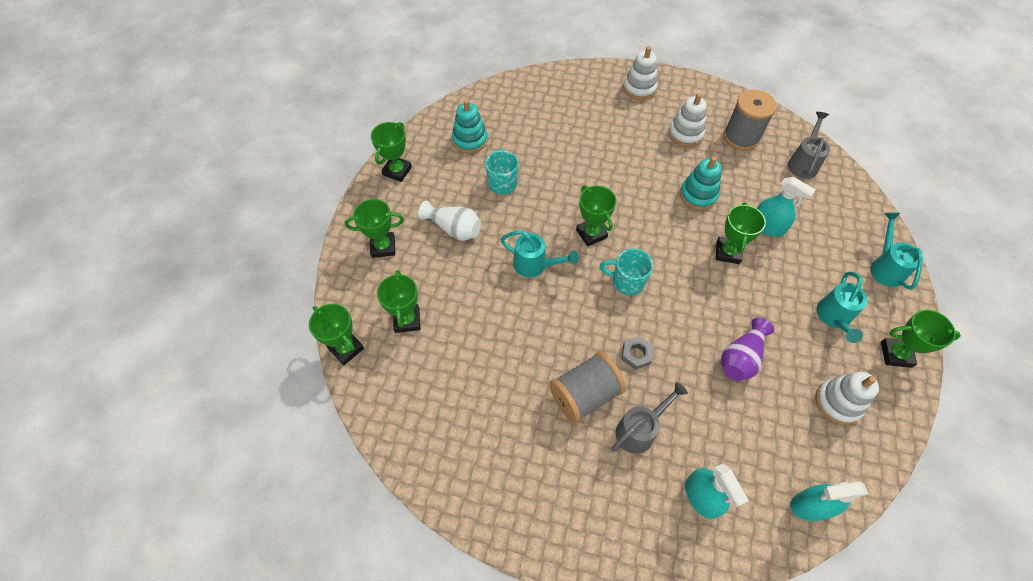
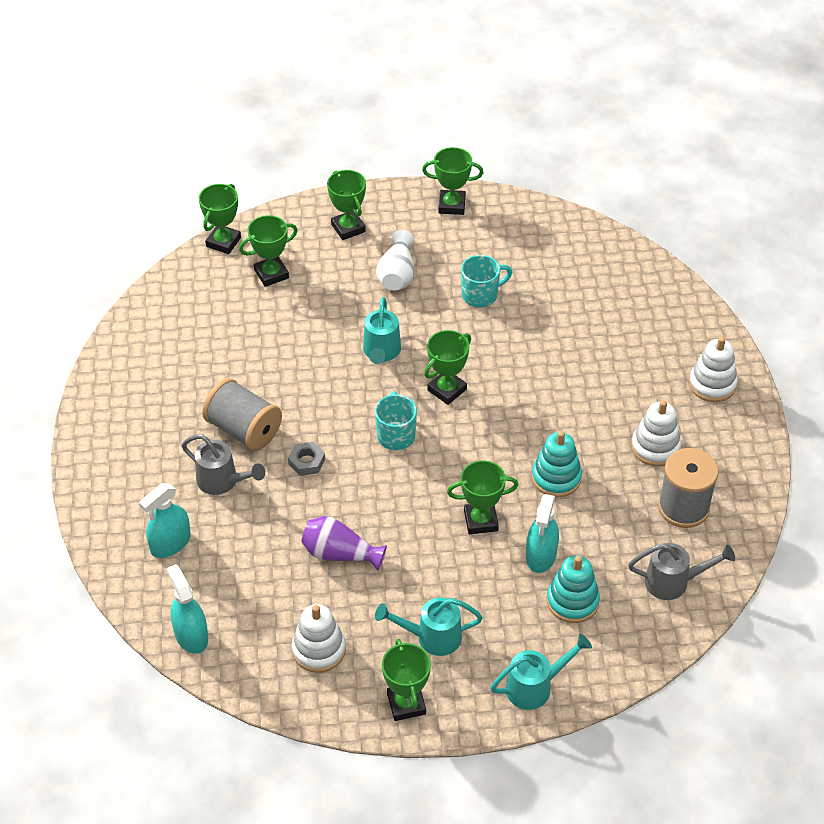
camera: 70 degrees right, 10 degrees down
(470, 140) = (529, 249): turquoise stacking toy -> turquoise stacking toy (572, 601)

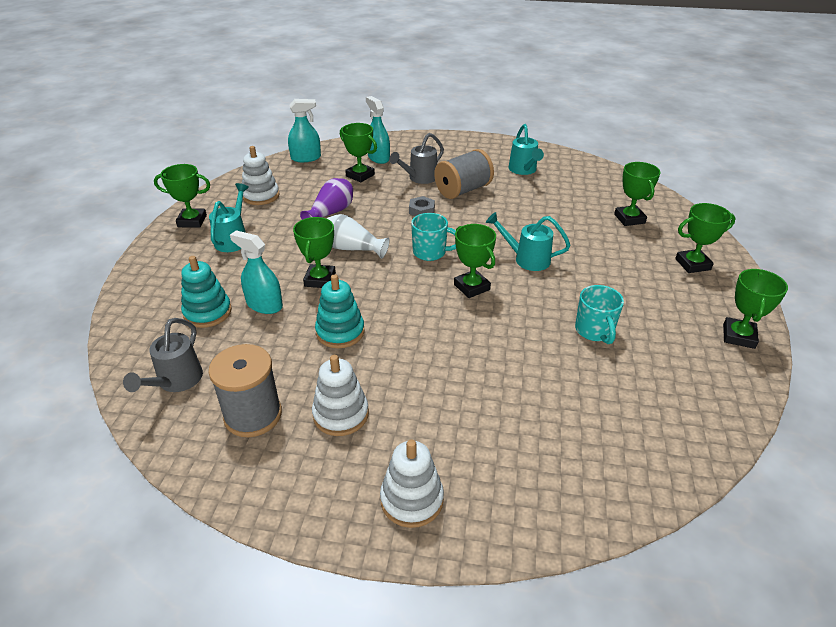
camera: 105 degrees right, 10 degrees down
(223, 242) = (668, 202): green trophy -> green trophy (360, 175)
(397, 274) = (627, 283): white vase -> white vase (352, 249)
(534, 687) = (152, 277): turquoise watering can -> turquoise watering can (523, 170)

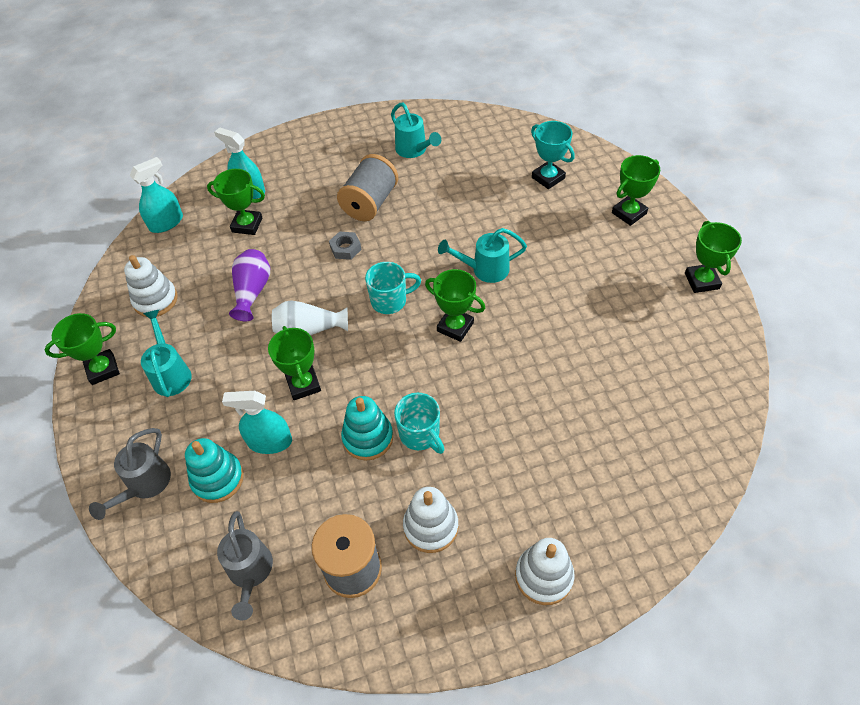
camera: 25 degrees left, 15 degrees up
(420, 178) = (314, 203): grey watering can -> grey watering can (145, 485)
(594, 331) = (588, 329): turquoise mug -> turquoise mug (420, 435)
(629, 219) = (548, 178): green trophy -> turquoise trophy

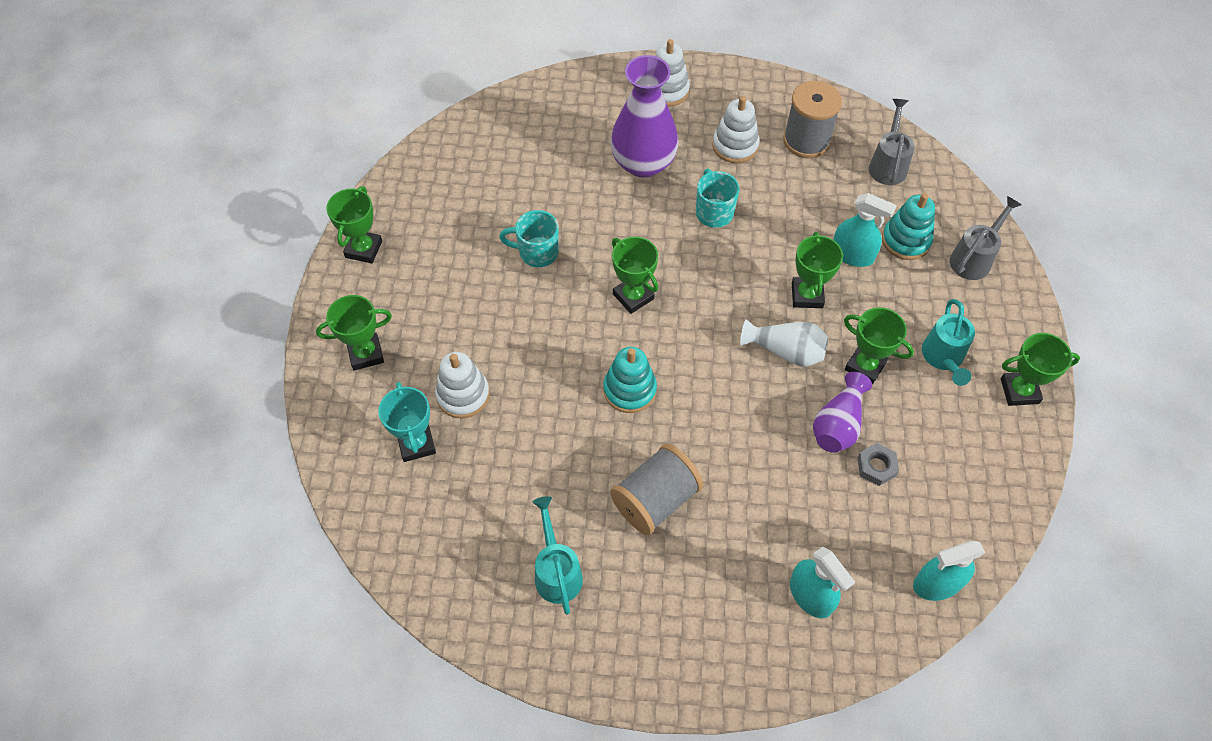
camera: 160 degrees left, 5 degrees up
(155, 300) = (957, 459): white stacking toy -> white stacking toy (463, 395)
(247, 225) = (826, 531): green trophy -> green trophy (865, 366)
(345, 248) = (711, 441): grey nut -> grey nut (876, 466)
(368, 438) = (761, 226): turquoise stacking toy -> turquoise stacking toy (629, 390)
(390, 301) = (687, 351): turquoise mug -> turquoise mug (537, 252)
(485, 269) = (567, 348): turquoise watering can -> none
(517, 463) = (643, 163): none -> purple vase

